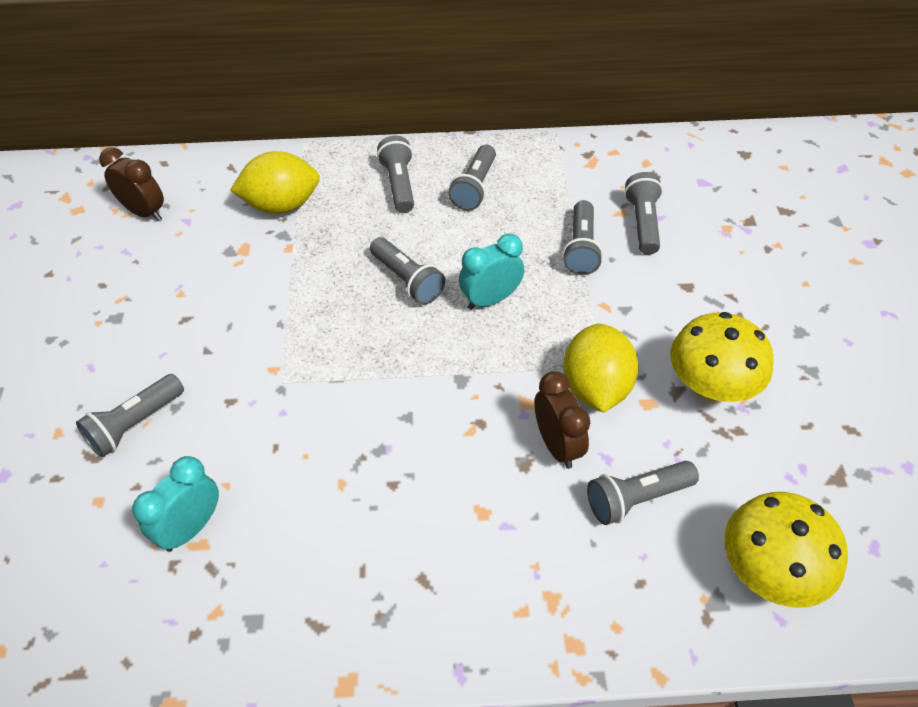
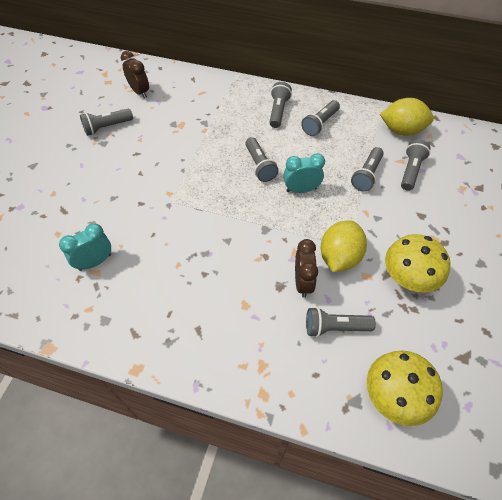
camera: 20 degrees right, 5 degrees up
(135, 424) = (90, 200): grey flashlight -> grey flashlight (107, 127)
(281, 205) = (210, 106): yellow lemon -> yellow lemon (402, 130)

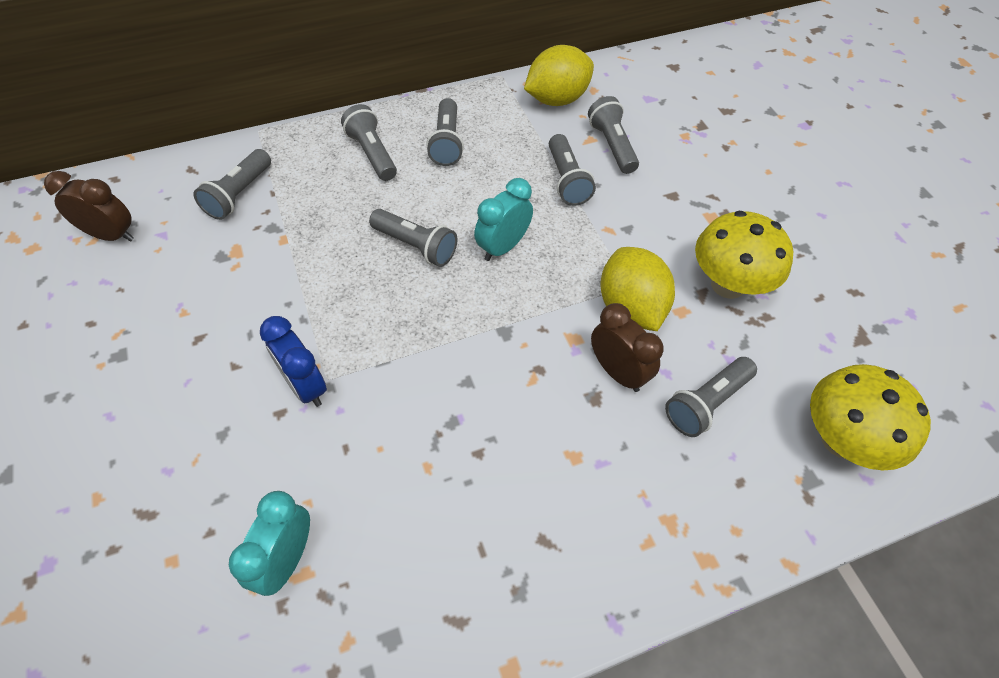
camera: 40 degrees left, 0 degrees up
(107, 127) = (102, 325): grey flashlight -> grey flashlight (239, 194)
(159, 198) = (305, 386): none -> blue clock

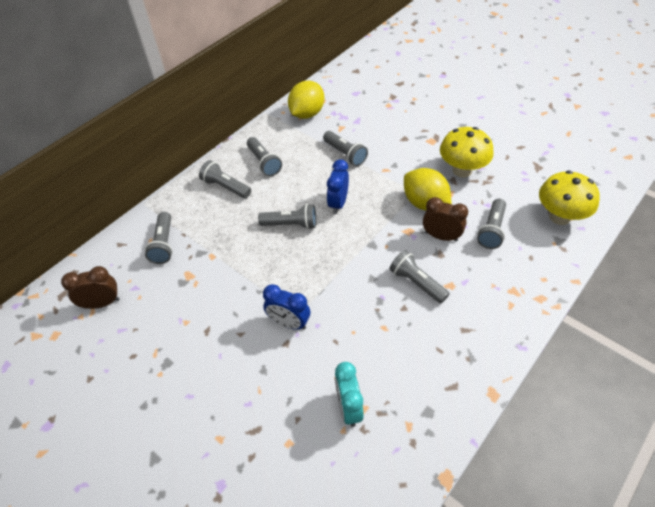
camera: 25 degrees left, 5 degrees down
(502, 247) = (338, 203): turquoise clock -> blue clock
(612, 145) = (355, 126): grey flashlight -> grey flashlight (416, 283)

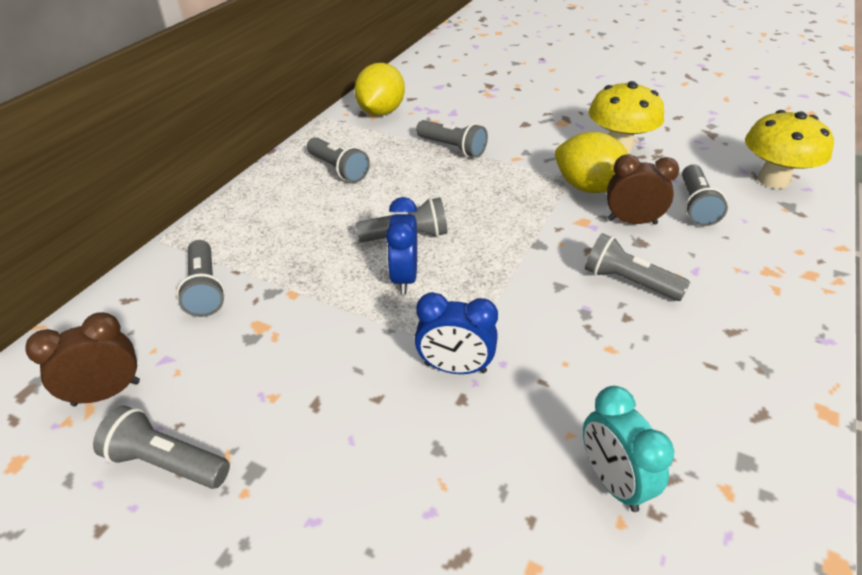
camera: 15 degrees left, 10 degrees down
(225, 187) = (288, 204): grey flashlight -> grey flashlight (166, 462)
(338, 203) = (467, 202): blue clock -> blue clock (404, 278)

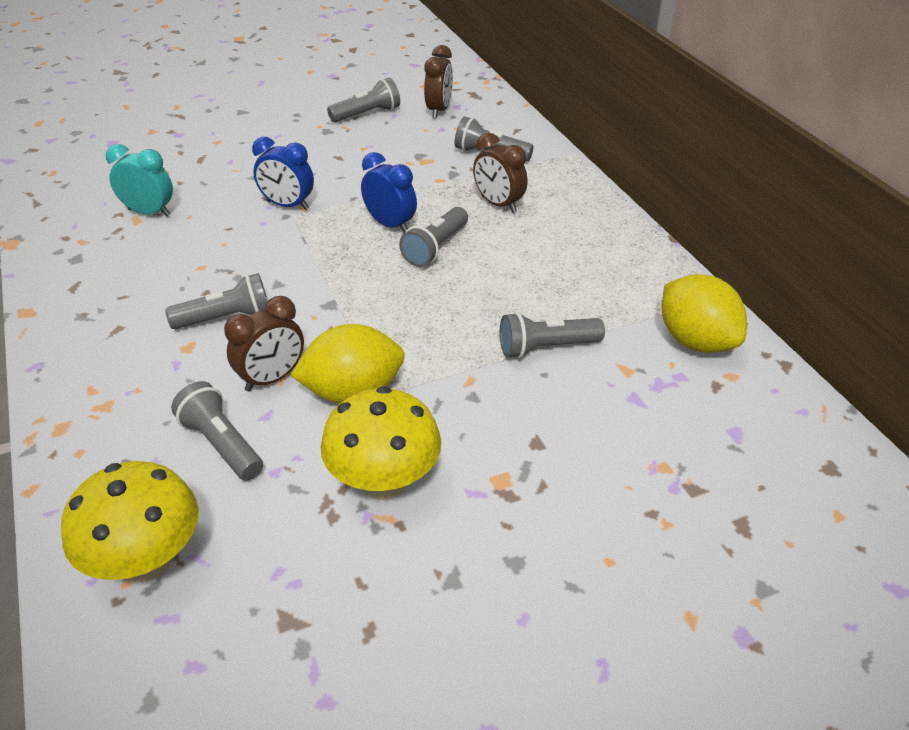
camera: 130 degrees right, 0 degrees up
(303, 238) = (498, 204): none -> brown clock
(338, 169) = (587, 259): grey flashlight -> none
(455, 368) = (287, 205): blue clock -> blue clock turned 120 degrees counterclockwise

